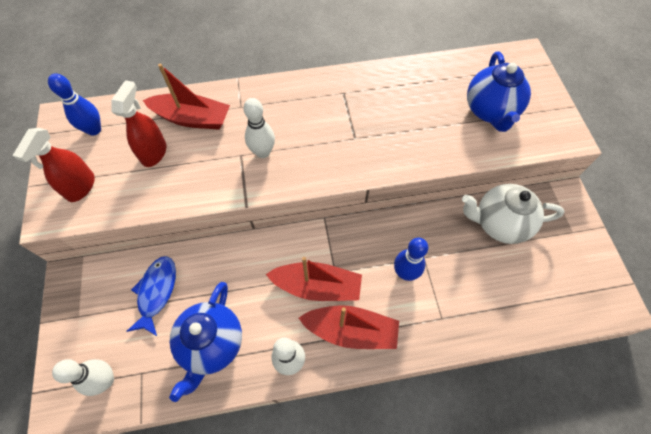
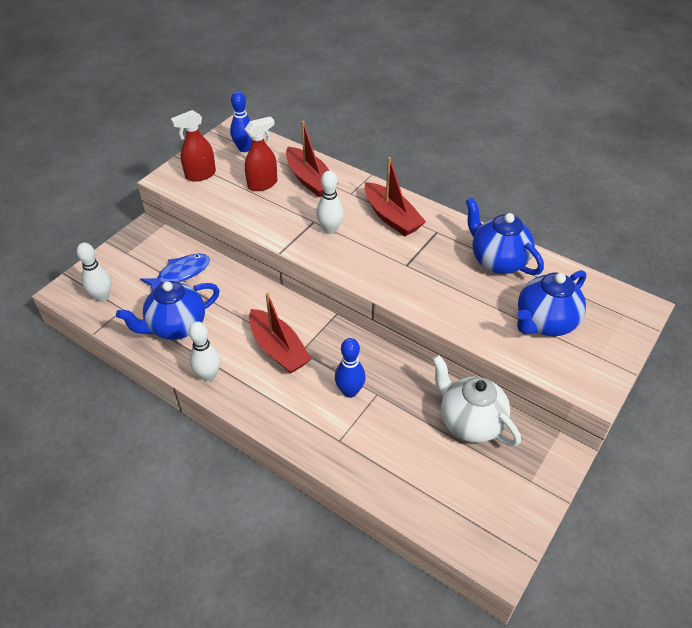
camera: 45 degrees right, 15 degrees down
(351, 331) = (267, 392): red boat -> red boat (391, 217)
(410, 86) = (497, 261): none -> blue teapot

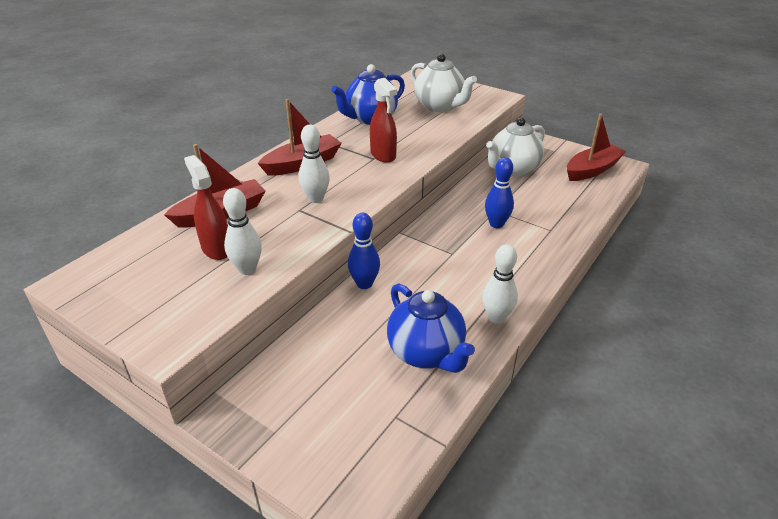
camera: 90 degrees left, 10 degrees down
(102, 297) = (371, 446): white bowling pin -> white bowling pin (247, 269)
(181, 274) = (329, 360): blue fish -> none
(200, 175) = (172, 308): red spray bottle -> red spray bottle (383, 155)
(244, 148) = (125, 269): blue bowling pin -> blue bowling pin (364, 284)
(278, 349) = (452, 268): red boat -> red boat (592, 170)
(544, 323) = (439, 106): blue teapot -> white teapot

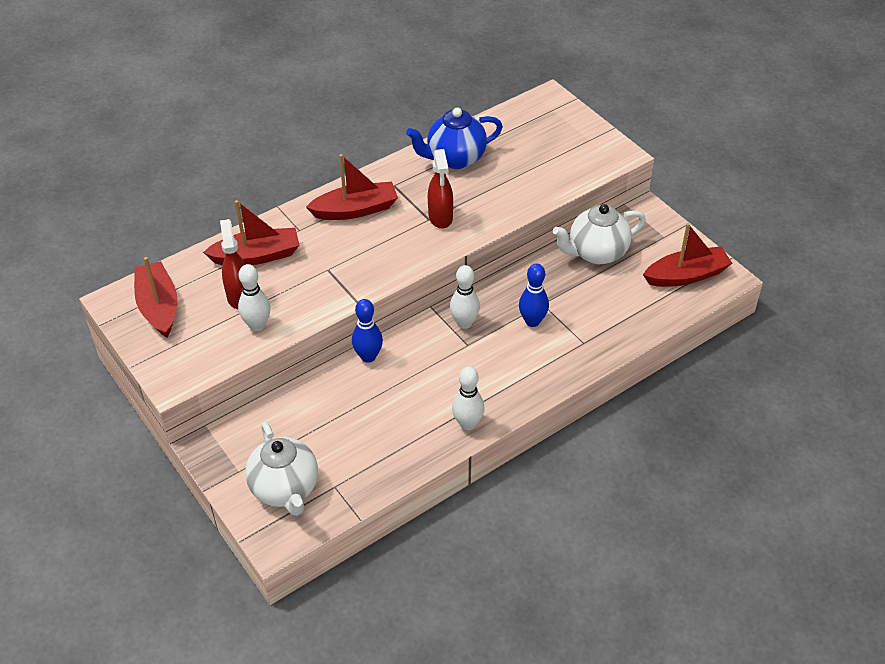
camera: 20 degrees right, 10 degrees up
(126, 276) = (158, 306): none -> red boat
(316, 199) = (348, 259): white bowling pin -> white bowling pin (464, 323)
(426, 353) = (387, 440): blue teapot -> none
(439, 106) = (541, 156): white teapot -> white teapot (285, 489)

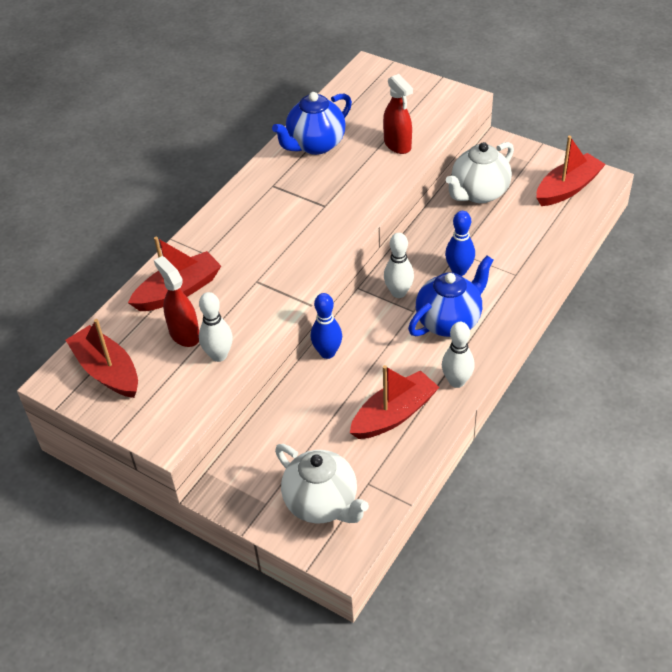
camera: 20 degrees left, 0 degrees up
(355, 210) = (249, 219): red boat -> red boat (394, 414)
(440, 217) = (334, 201): red spray bottle -> red spray bottle (397, 145)
(494, 366) = (449, 321): none -> blue teapot

